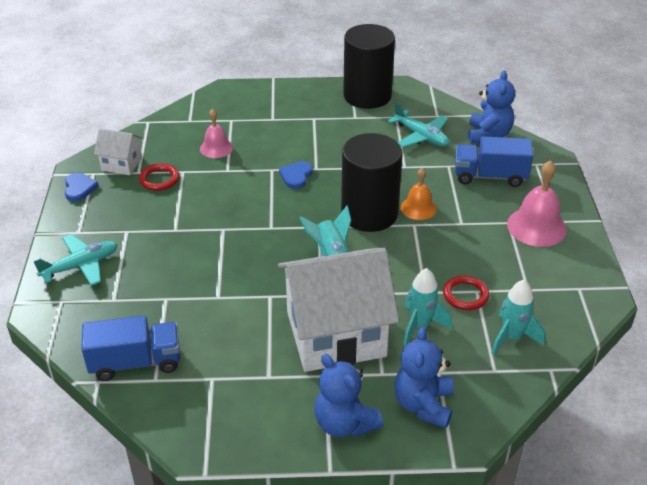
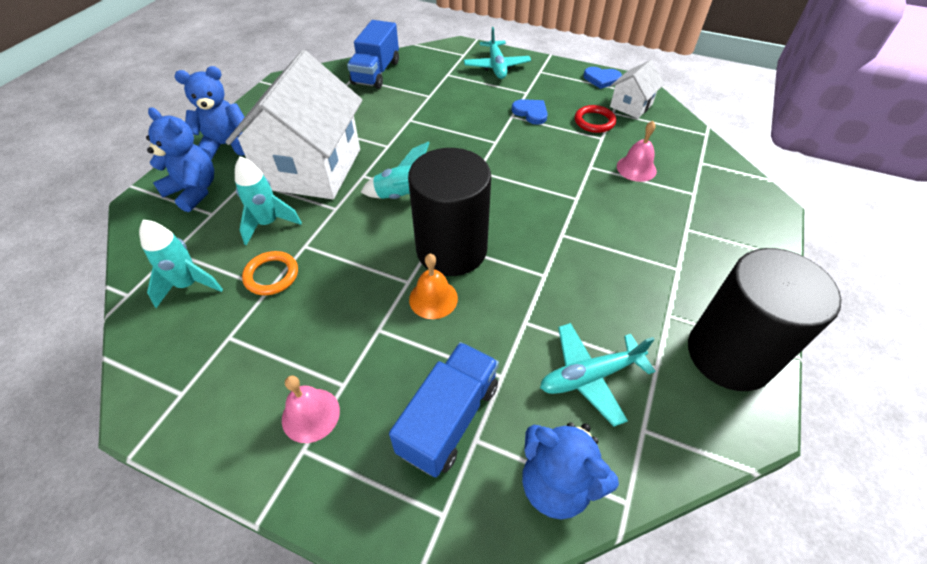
camera: 115 degrees right, 10 degrees up
(296, 176) = (553, 213): blue heart -> blue heart (531, 113)
(465, 295) = (271, 275): red ring -> orange ring
(536, 227) = (310, 415): pink bell -> pink bell, size x0.63

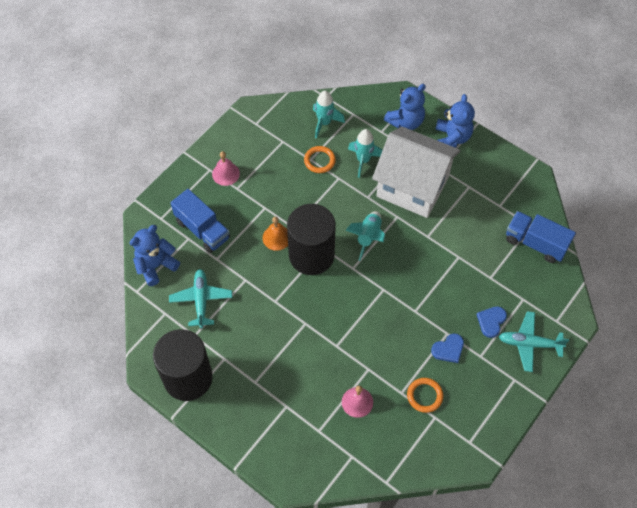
camera: 105 degrees right, 10 degrees up
(594, 121) = (424, 396): red ring -> orange ring
(601, 79) = (490, 430): blue heart -> blue heart (491, 321)
(631, 105) = (441, 437): white house -> none

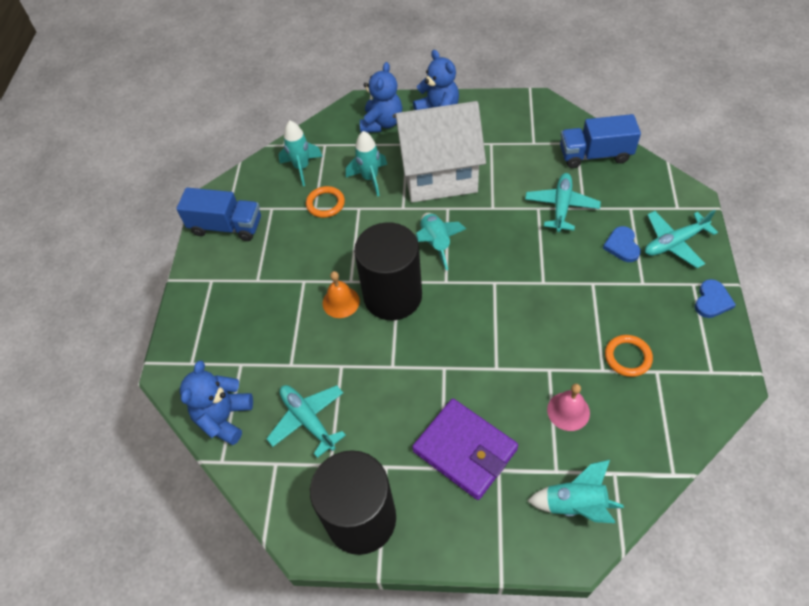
camera: 30 degrees left, 5 degrees down
(202, 229) = (250, 345): blue truck -> blue truck (226, 226)
(225, 174) = (233, 273): pink bell -> none
(276, 381) = (465, 450): none -> purple wallet
(313, 456) = (575, 504): none -> turquoise rocket
(448, 349) = (608, 297): blue heart -> blue heart (712, 301)
(475, 266) = (561, 206): none -> turquoise plane

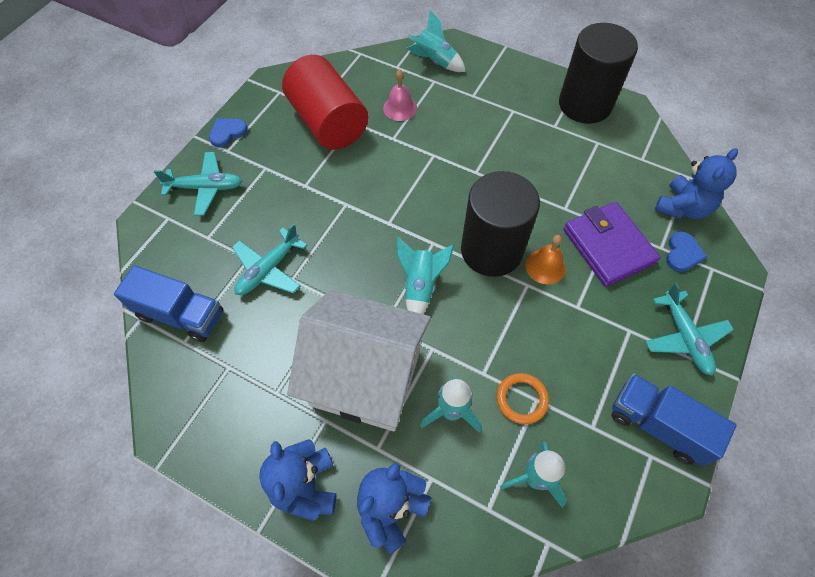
camera: 160 degrees left, 5 degrees up
(308, 420) = (607, 178): turquoise plane -> turquoise plane (684, 338)
(465, 450) = (490, 114): purple wallet -> purple wallet (608, 246)
(622, 246) = (250, 205): blue heart -> blue heart (682, 253)
(627, 357) = (328, 122): orange ring -> red cylinder

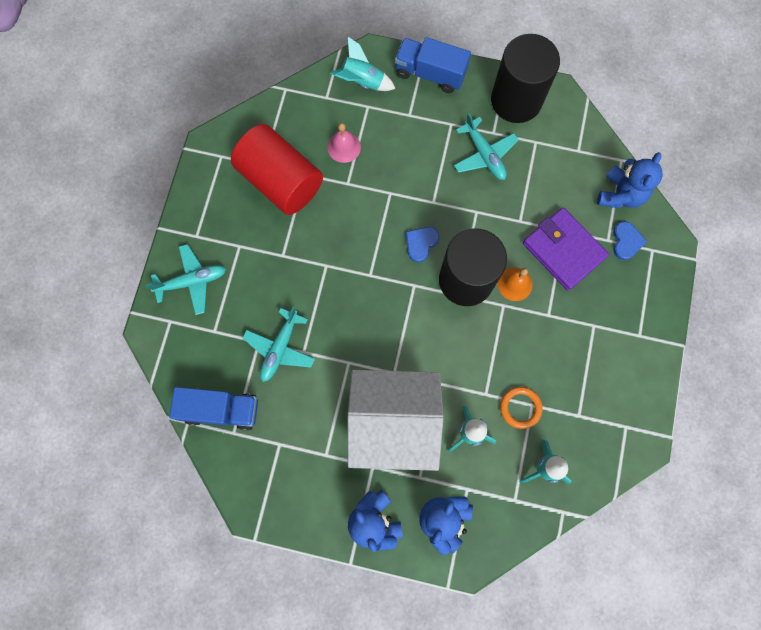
camera: 15 degrees left, 15 degrees up
(227, 133) = (188, 216): blue heart -> blue heart (421, 243)
(420, 286) = (414, 330): turquoise rocket -> none
(658, 425) = (627, 400): blue truck -> blue truck (430, 73)
(684, 338) = (638, 320): turquoise plane -> turquoise plane (484, 155)

